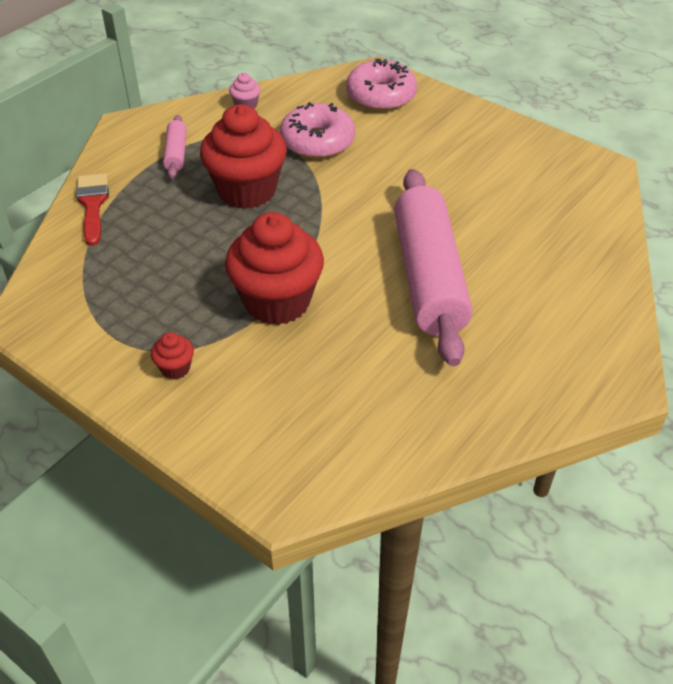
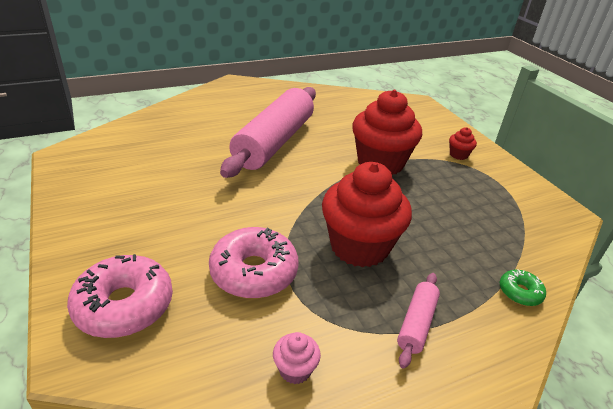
camera: 155 degrees left, 10 degrees down
(93, 204) = (520, 292): red brush -> green donut

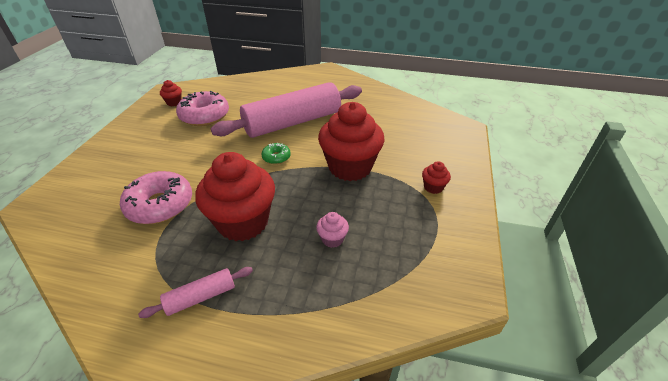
camera: 40 degrees right, 5 degrees up
(98, 165) = (174, 102): none -> red cupcake
(124, 305) = (81, 190): pink donut -> pink donut (204, 116)
(295, 370) = (98, 276): pink cupcake -> pink cupcake (332, 239)
(520, 292) = (310, 326): green donut -> green donut (276, 157)

